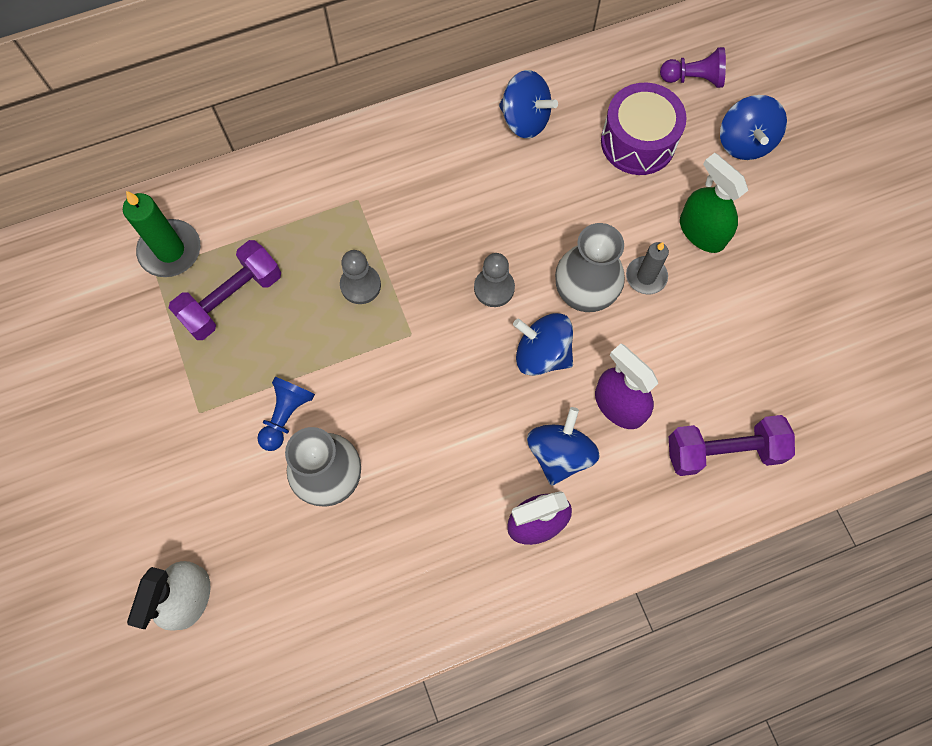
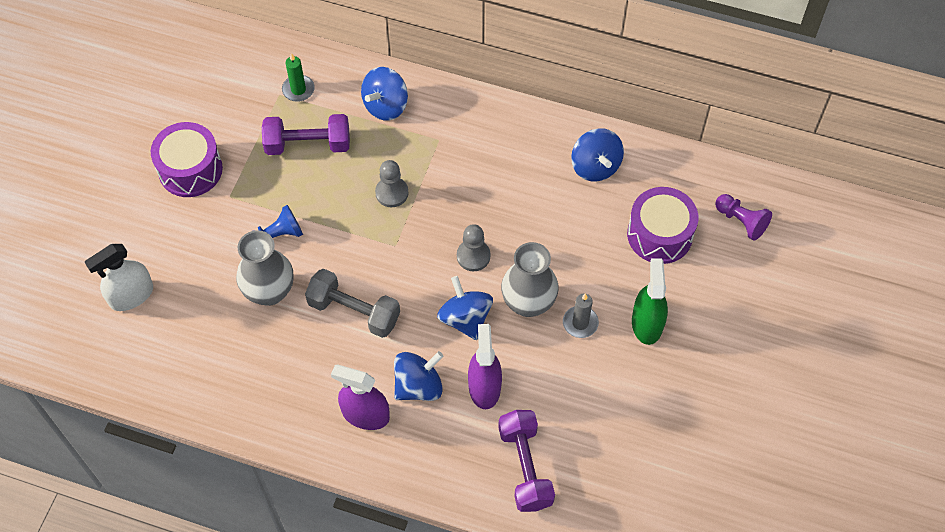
camera: 40 degrees right, 10 degrees down
(131, 416) = (190, 169): none -> purple drum
(170, 250) = (298, 89): green candle -> green candle, size x0.65
(432, 430) = (354, 311): none -> grey dumbbell
(723, 451) = (525, 467): purple dumbbell -> purple dumbbell turned 45 degrees clockwise
(744, 142) = (736, 288): blue spinning top -> blue spinning top (385, 106)

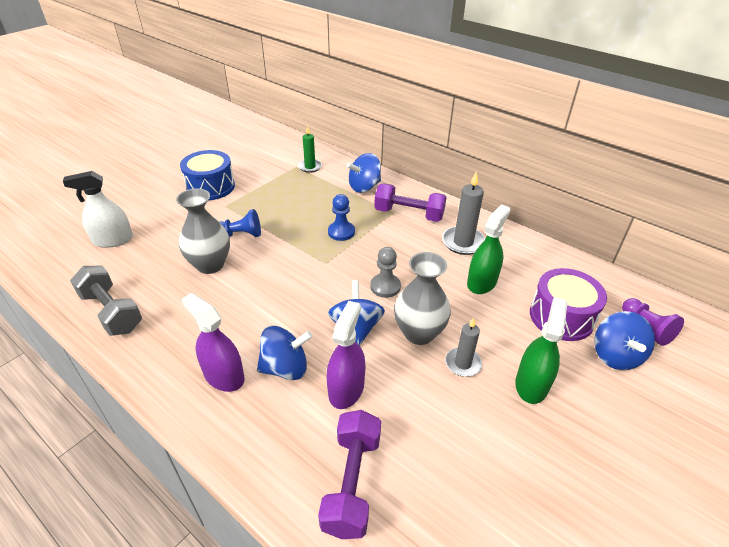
camera: 20 degrees right, 20 degrees down
(190, 169) = (210, 187): purple drum -> blue drum
(308, 144) = (298, 193): purple dumbbell -> purple dumbbell (409, 214)
(354, 311) = (265, 296): grey dumbbell -> grey dumbbell (111, 312)
(392, 193) = (341, 232): grey pawn -> blue pawn
(535, 163) = (463, 242): none -> grey candle
(571, 216) = (482, 282): none -> green spray bottle
(595, 166) = (514, 256): blue spinning top -> blue spinning top (615, 355)

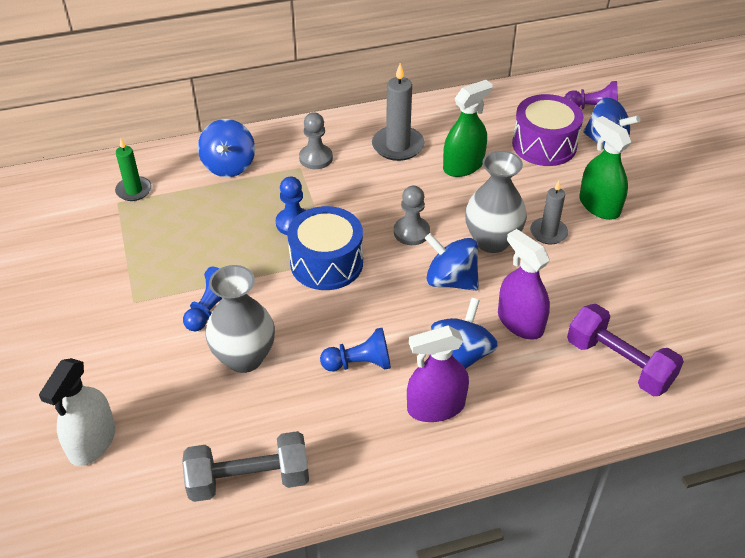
camera: 55 degrees left, 5 degrees up
(210, 187) = (72, 300): blue drum -> blue drum (326, 263)
(239, 317) = (359, 363): none -> blue pawn
(409, 214) = (316, 158): purple dumbbell -> grey pawn
(482, 282) = (463, 166): green spray bottle -> green spray bottle turned 75 degrees clockwise

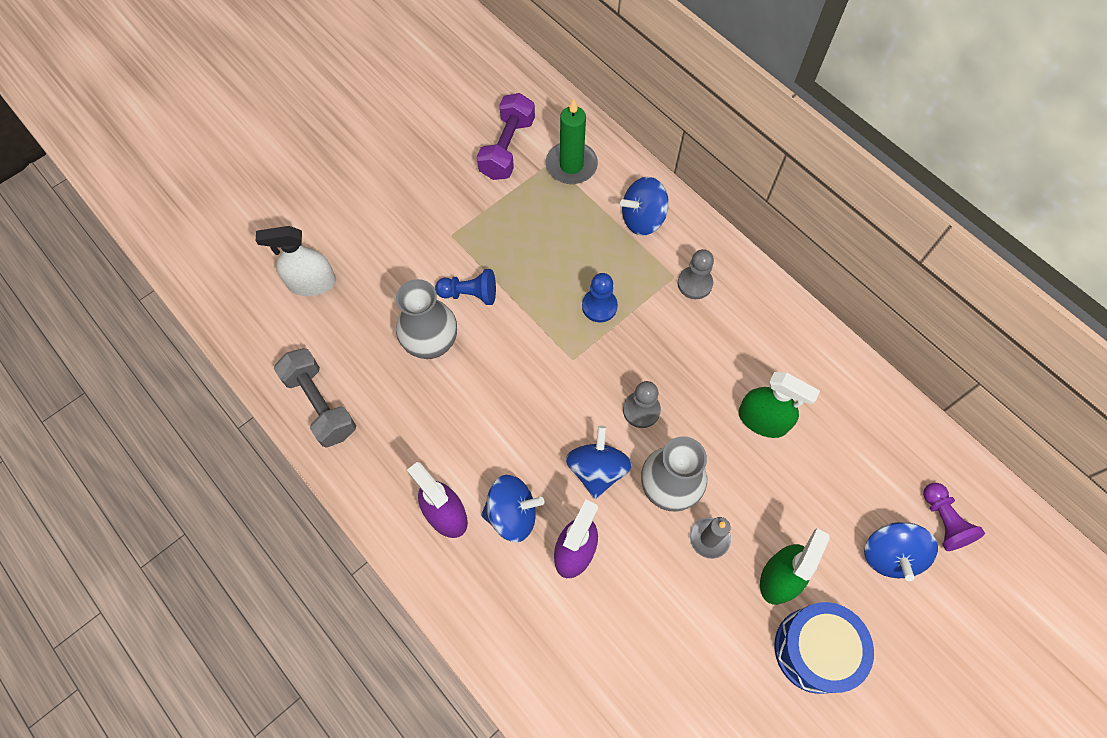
camera: 65 degrees right, 20 degrees up
(134, 190) = (571, 165): green candle -> green candle, size x1.54
(326, 263) = (565, 356): blue drum -> blue drum (815, 650)
(359, 363) = (465, 433): blue pawn -> none
(398, 146) = (756, 347): grey candle -> none
(544, 145) = (845, 489): purple drum -> none
(619, 363) = (566, 662): purple dumbbell -> purple dumbbell (507, 148)

